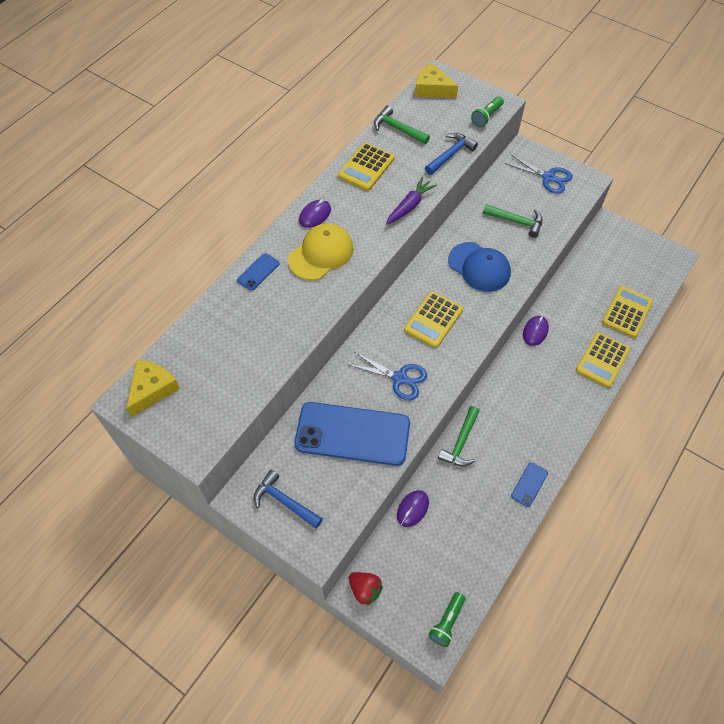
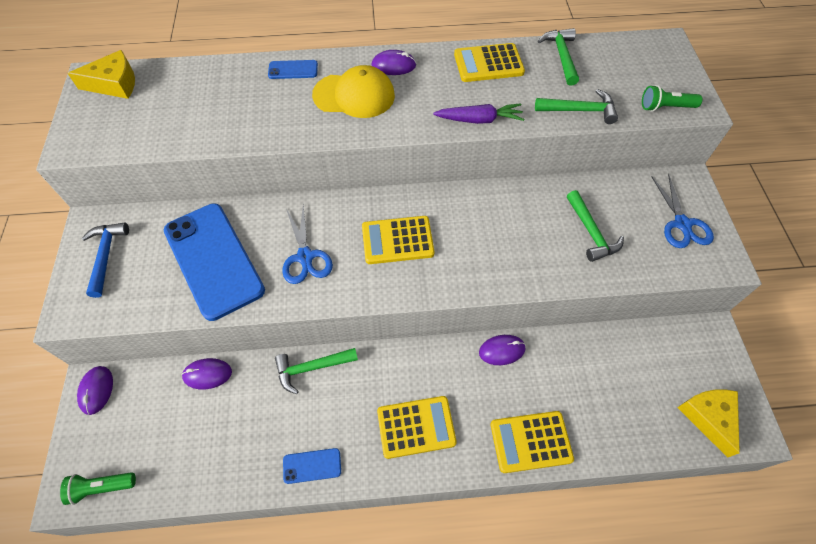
camera: 50 degrees right, 0 degrees up
(365, 589) = (96, 390): red strawberry -> purple mouse
(432, 89) = (643, 49): yellow cheese -> yellow cheese (708, 417)
(450, 155) = (580, 110): blue hammer -> green hammer
(479, 267) = (499, 237): blue cap -> none
(627, 312) = (619, 427): yellow calculator -> yellow calculator (416, 427)

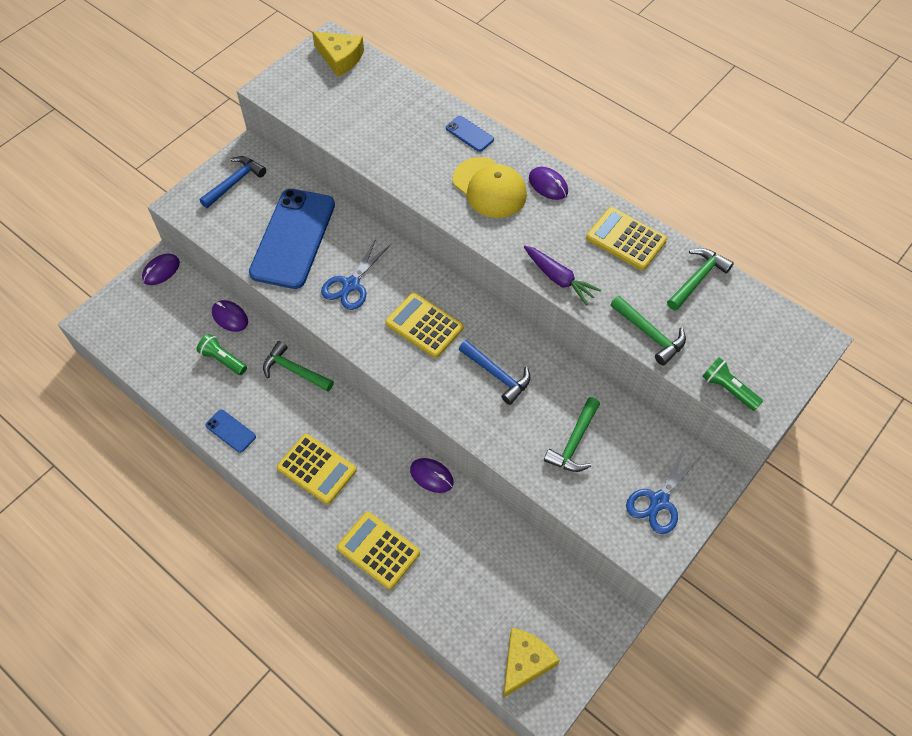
camera: 45 degrees right, 0 degrees up
(102, 487) = (111, 333): green flashlight -> green flashlight (223, 360)
(489, 231) = (497, 375): none -> blue hammer

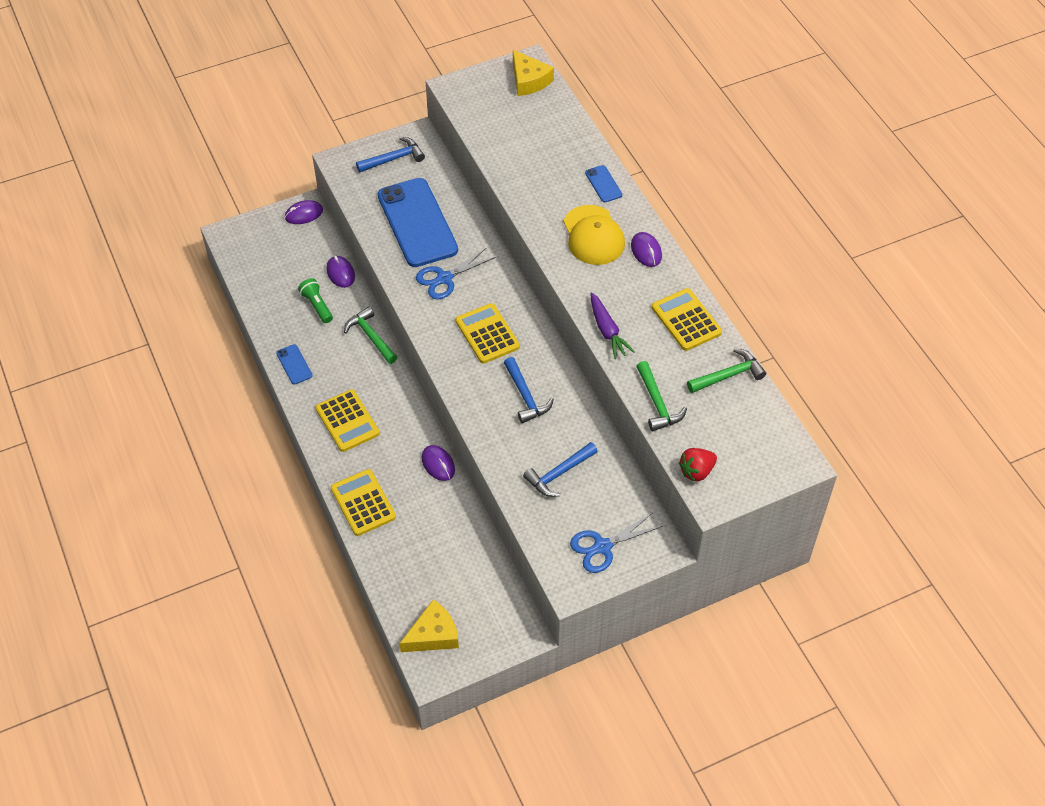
camera: 25 degrees right, 5 degrees down
(293, 238) = (417, 223): blue phone -> blue phone turned 60 degrees counterclockwise
(574, 442) = (559, 473): green hammer -> blue hammer
(728, 389) = (696, 471): green flashlight -> red strawberry

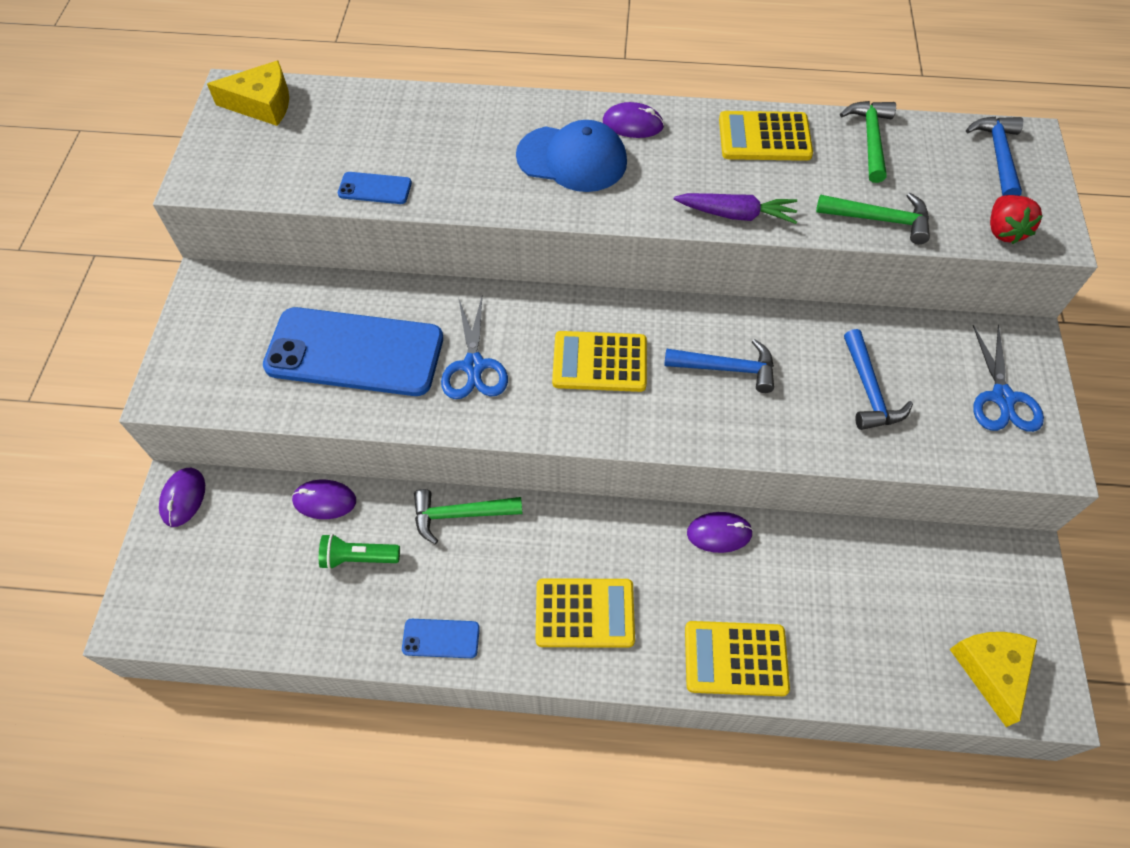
camera: 60 degrees left, 5 degrees up
(394, 159) = (220, 327): blue hammer -> blue hammer (998, 155)
(593, 235) = (572, 159): yellow cap -> blue cap
(603, 184) = (496, 113): blue phone -> blue phone (375, 188)

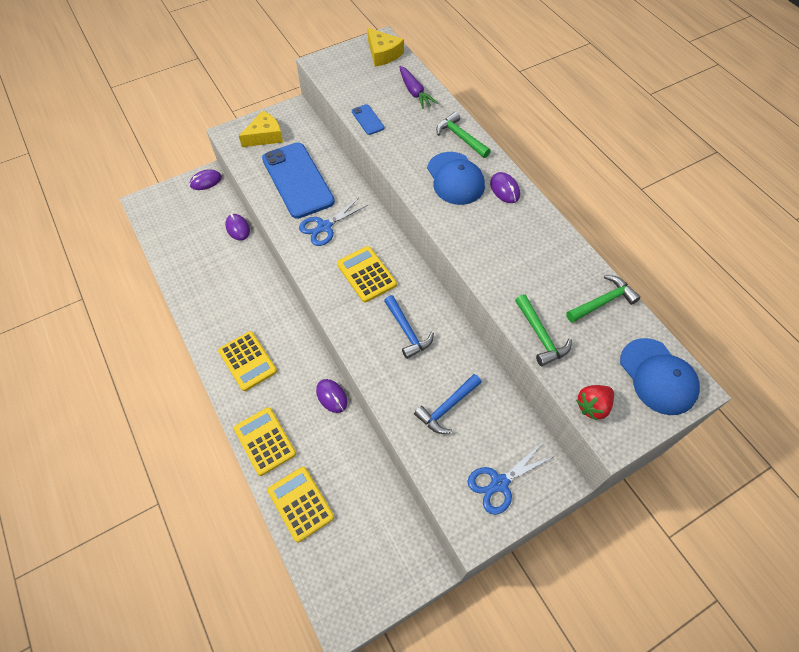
camera: 55 degrees right, 0 degrees up
(358, 558) = (218, 257): green flashlight -> none
(441, 638) = (199, 311): blue phone -> none
(460, 514) = (265, 281): green hammer -> green hammer (460, 137)
(736, 214) = (481, 266): purple carrot -> purple carrot (414, 92)
(764, 137) = (552, 250): yellow calculator -> yellow calculator (300, 504)
(991, 670) = (339, 578): yellow cheese -> yellow cheese (265, 136)
(998, 155) = (658, 376): blue hammer -> blue cap

